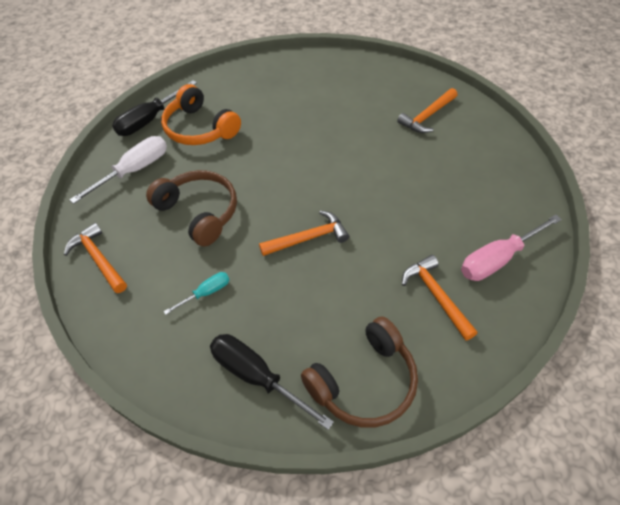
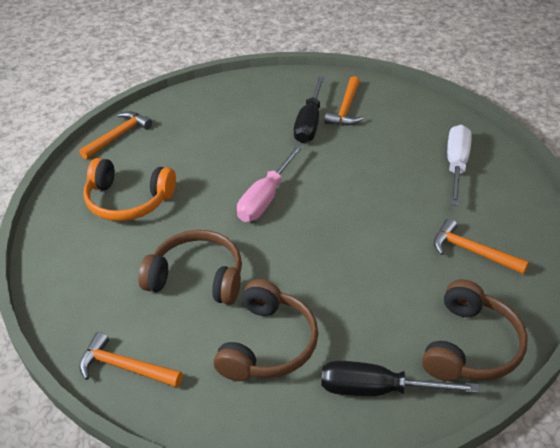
camera: 30 degrees left, 10 degrees down
(134, 170) = (89, 268): white screwdriver -> white screwdriver (456, 165)
(149, 120) = (62, 214): black screwdriver -> black screwdriver (309, 123)
(206, 293) = (268, 344): turquoise screwdriver -> brown headphones
(308, 238) = (325, 254): orange hammer -> orange hammer (118, 136)
(498, 259) = (497, 202): pink screwdriver -> pink screwdriver (265, 198)

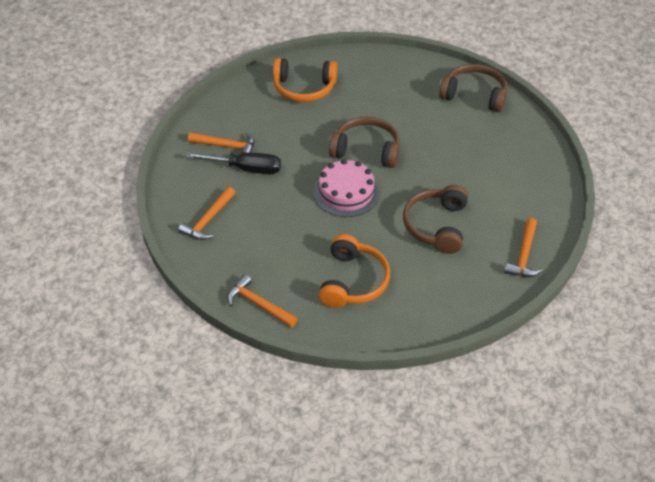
camera: 95 degrees left, 5 degrees up
(265, 198) = (346, 192): pink screwdriver -> pink cake
(268, 344) = (490, 184): brown headphones -> brown headphones (366, 150)
(377, 389) = (514, 135): black screwdriver -> none
(456, 165) = (304, 88): white screwdriver -> orange headphones
(472, 251) = (395, 88): orange hammer -> orange hammer (208, 220)

